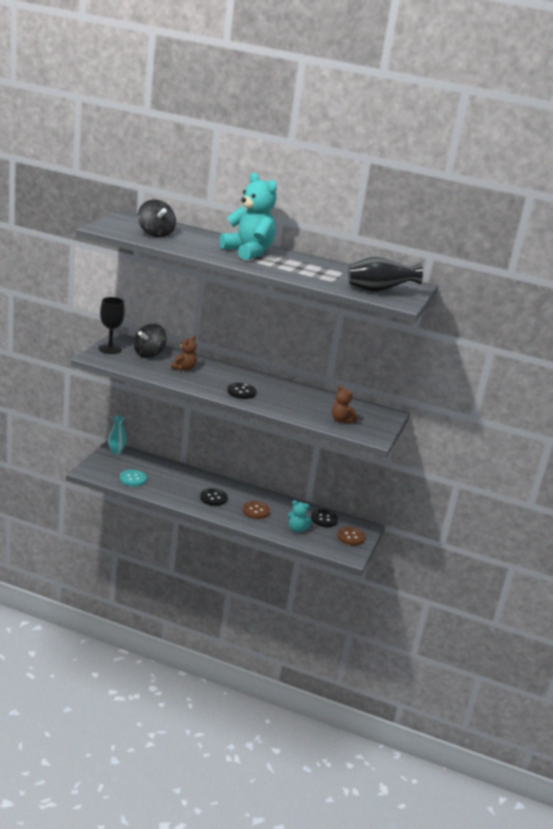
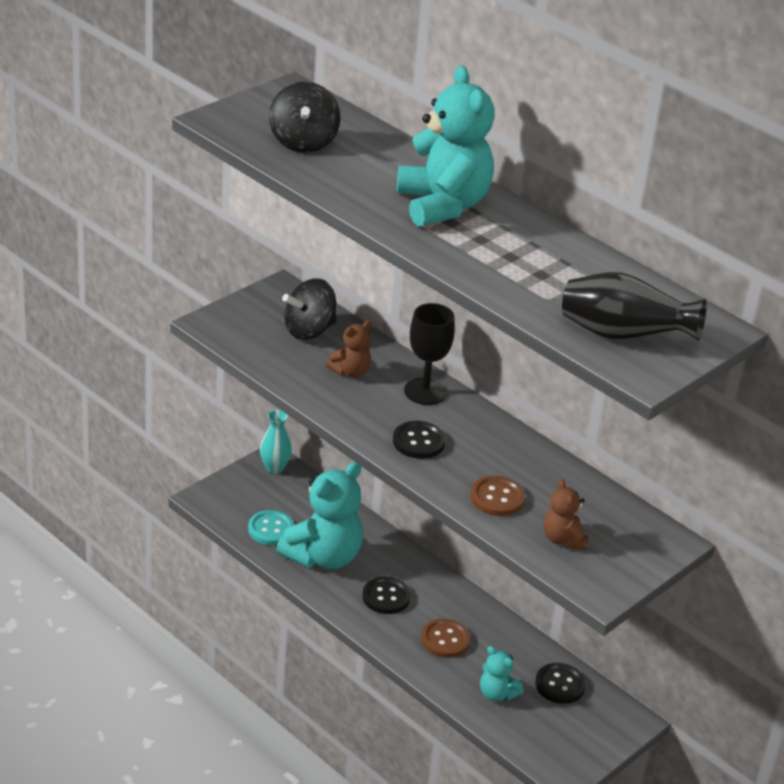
camera: 25 degrees right, 10 degrees up
(110, 349) = (249, 309): black goblet -> black goblet (425, 391)
(169, 486) = (323, 556): none -> turquoise teddy bear
(350, 537) = (587, 734): brown button -> brown button (497, 498)

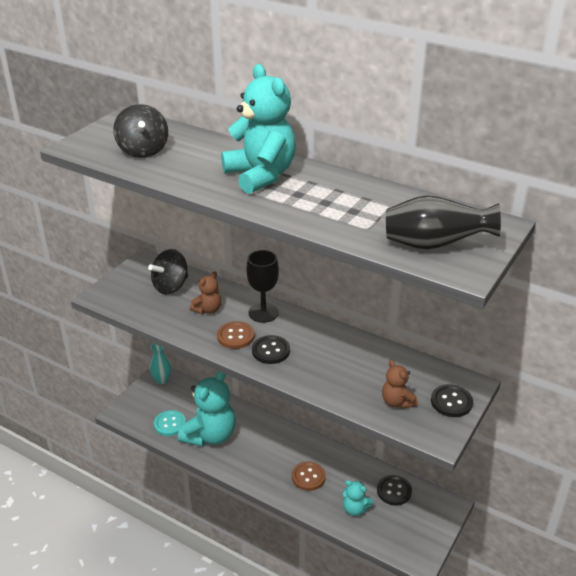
camera: 10 degrees left, 0 degrees up
(386, 597) = (260, 455): black button -> black button (451, 402)
(497, 498) = (339, 381): brown button -> brown button (235, 336)

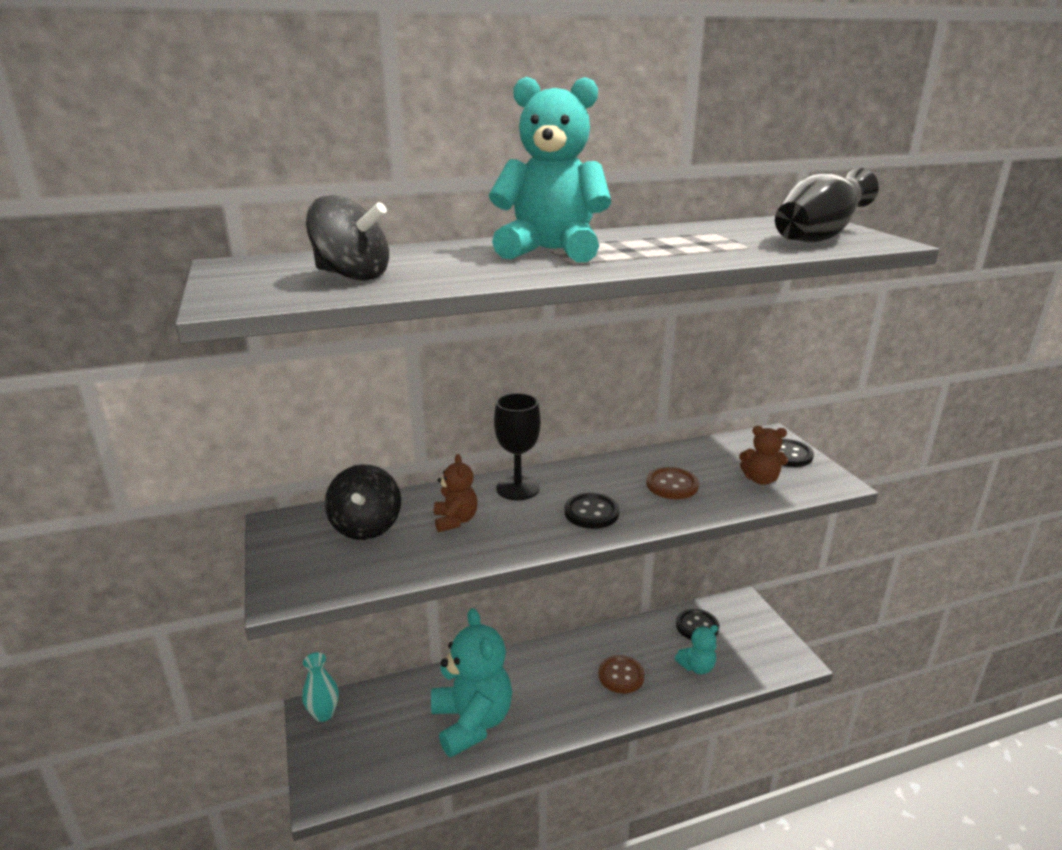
camera: 50 degrees left, 10 degrees down
(170, 424) = (408, 751): turquoise button -> none
(235, 336) = (534, 523): brown button -> brown button (672, 485)

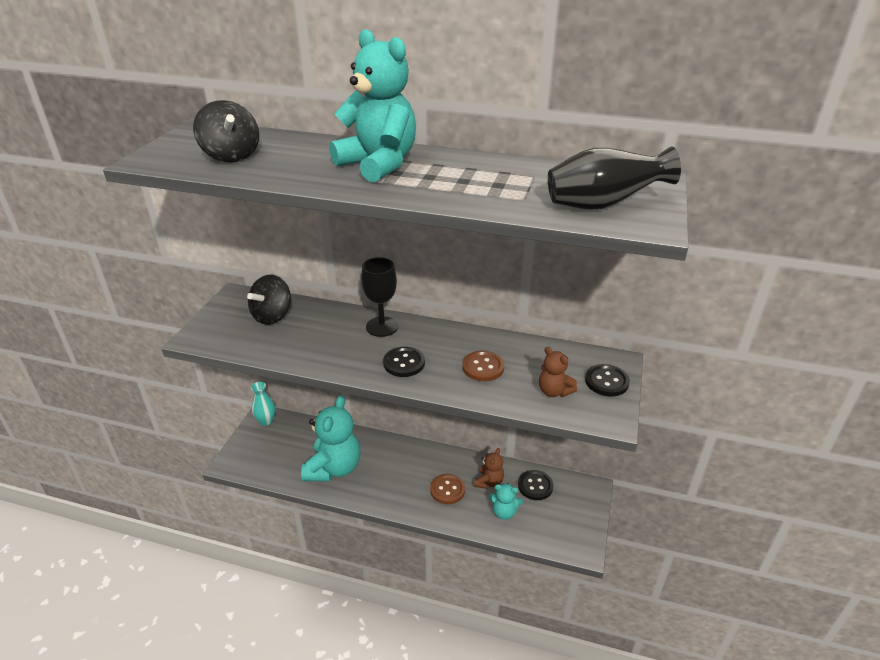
camera: 35 degrees right, 10 degrees up
(455, 520) = (321, 333): brown teddy bear -> brown teddy bear (489, 482)

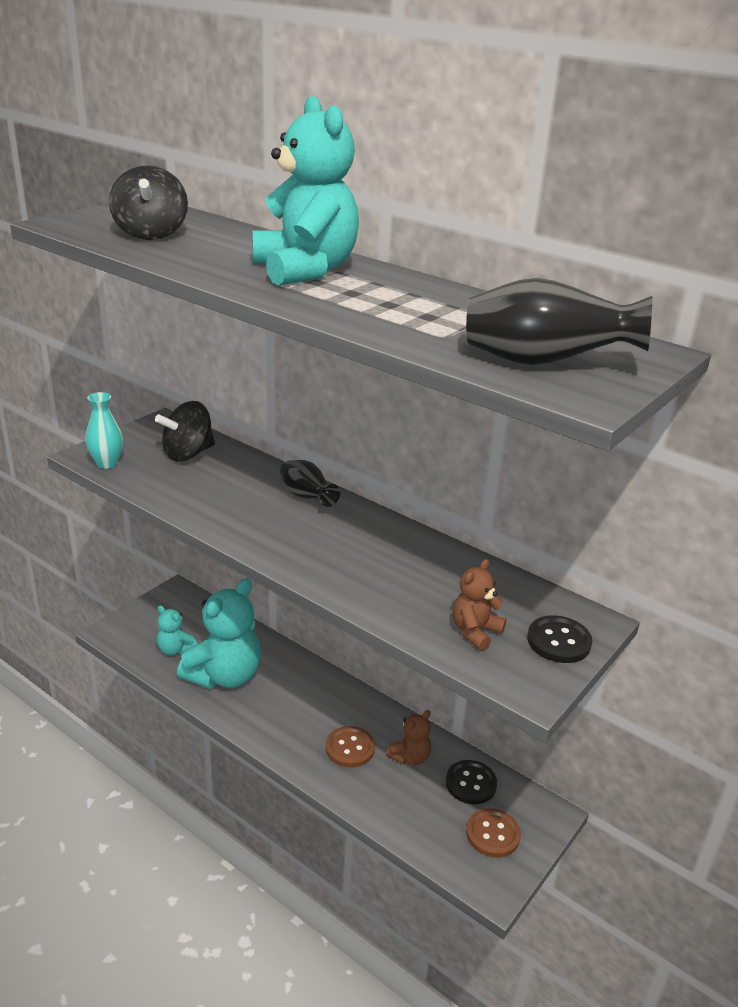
camera: 20 degrees right, 5 degrees down
(266, 421) = (177, 597): turquoise vase -> turquoise vase (107, 463)
(382, 326) = (306, 498): black goblet -> black vase
(404, 363) = (304, 545): black button -> none
(483, 367) = (400, 577): brown button -> brown button (492, 834)
(504, 512) = (409, 801): turquoise teddy bear -> turquoise teddy bear (175, 649)
(554, 391) = (475, 632): brown teddy bear -> brown teddy bear turned 60 degrees clockwise

